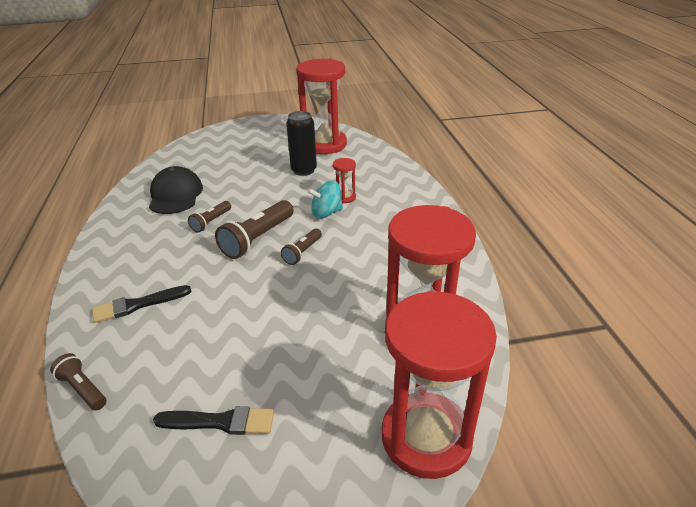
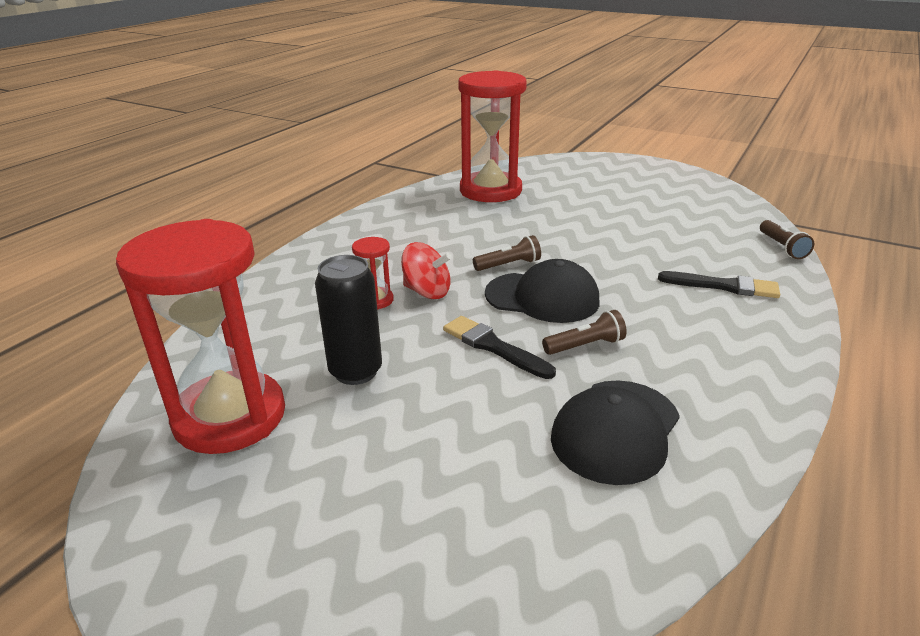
camera: 140 degrees left, 5 degrees down
(220, 422) = (672, 203): black brush -> black brush (493, 347)
(257, 239) = (542, 297): brown flashlight -> black cap
(326, 213) = (427, 292): turquoise spinning top -> red spinning top
(426, 437) = (552, 166): red hourglass -> none

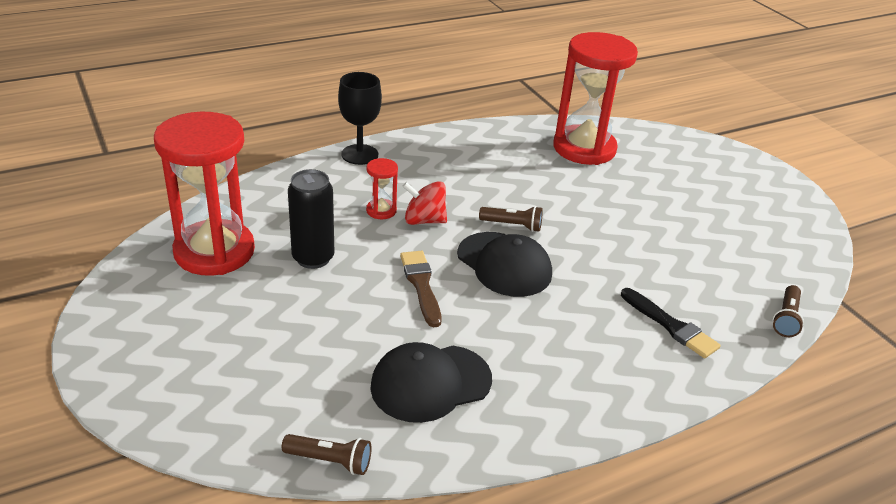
camera: 30 degrees right, 5 degrees up
(296, 262) = (359, 154): none -> black goblet
(427, 292) = (424, 220): red spinning top -> red spinning top turned 135 degrees clockwise
(493, 347) = (421, 285): black brush -> brown brush
(585, 345) = (487, 316): brown flashlight -> brown flashlight (330, 461)

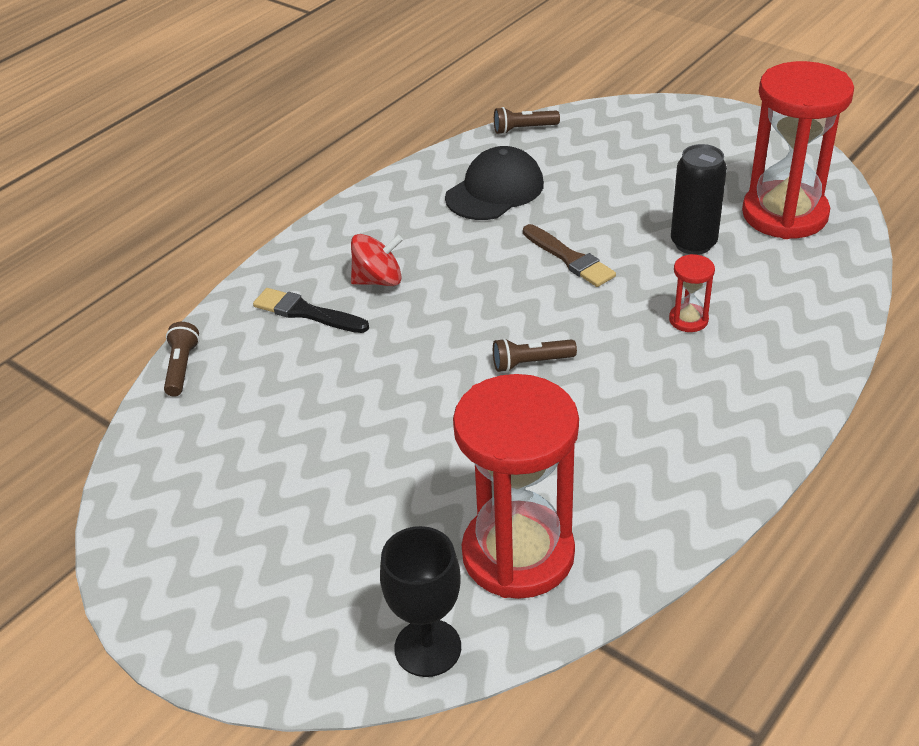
camera: 160 degrees right, 5 degrees up
(359, 154) = (803, 389): black goblet -> black goblet (427, 648)
(424, 220) = (632, 328): red spinning top -> red spinning top (378, 280)
(504, 264) = (506, 311): black cap -> none

